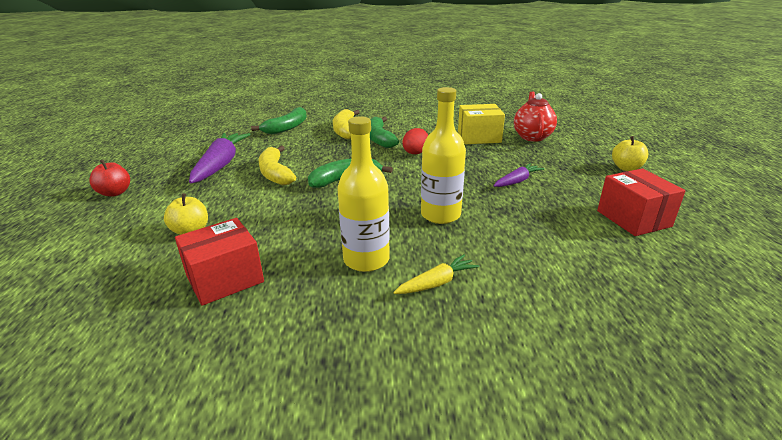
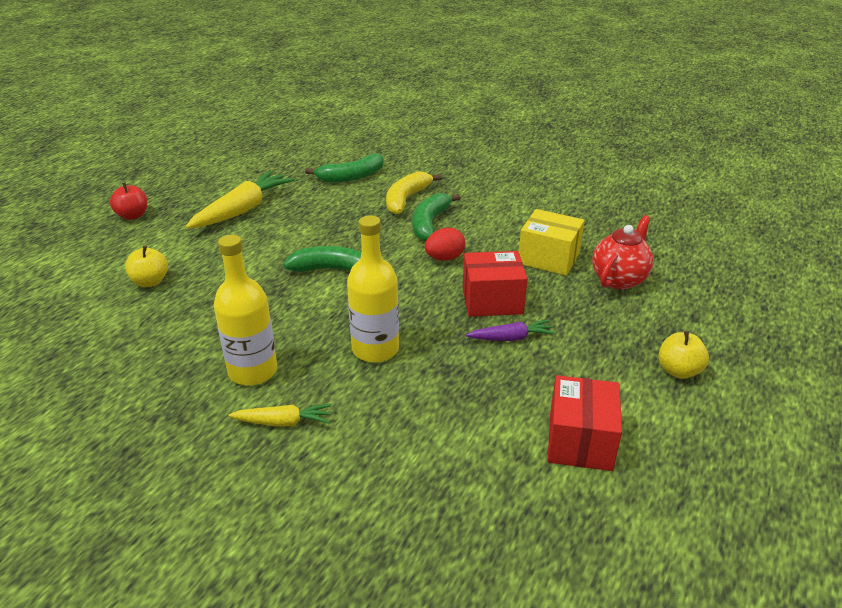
camera: 30 degrees right, 5 degrees up
(221, 164) = (243, 210): purple carrot -> yellow carrot
(225, 279) = (130, 342): red box -> red box (492, 301)
(275, 173) = (279, 238): yellow banana -> none

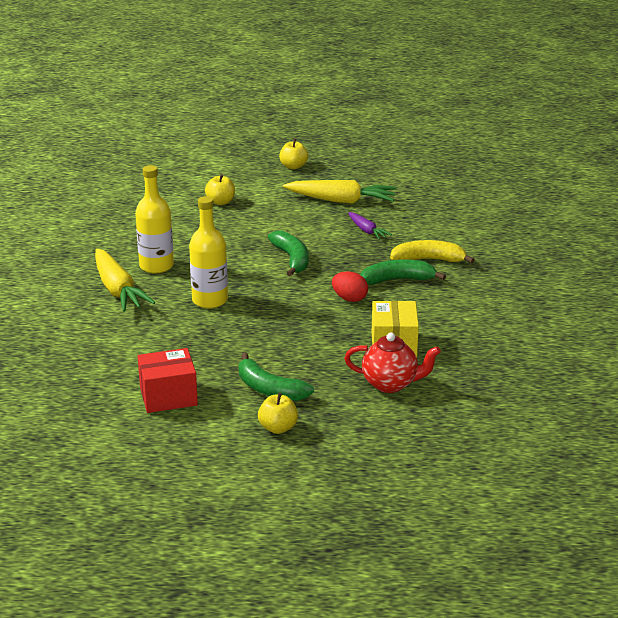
camera: 65 degrees right, 5 degrees down
(133, 216) = (293, 166): red apple -> yellow apple
(283, 422) = (118, 290): yellow carrot -> yellow carrot, size x1.88
(351, 177) = (441, 226): green banana -> green banana (269, 389)
(492, 301) = (306, 332): red box -> none
(511, 338) = (264, 349): purple carrot -> purple carrot (367, 231)

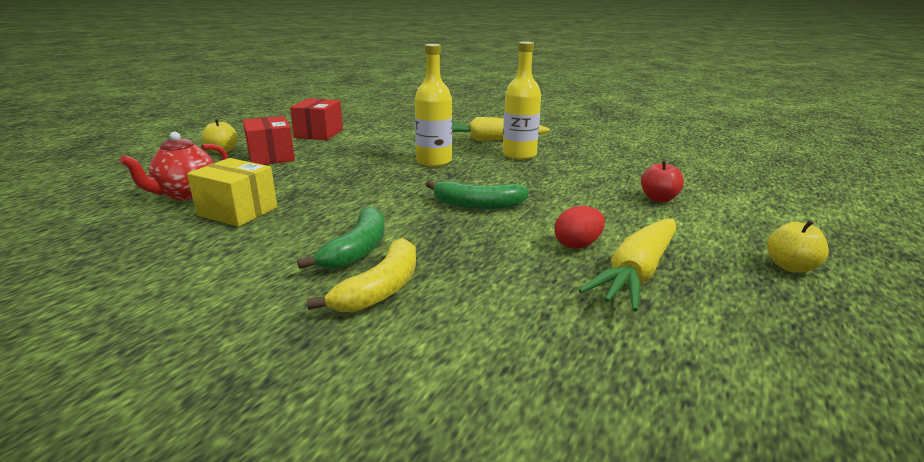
camera: 115 degrees right, 5 degrees down
(220, 202) = (658, 199): yellow apple -> red apple
(269, 389) = (271, 156): green banana -> red box
(349, 299) = (355, 213): red egg -> red egg (577, 245)
(367, 231) = (516, 266): purple carrot -> none

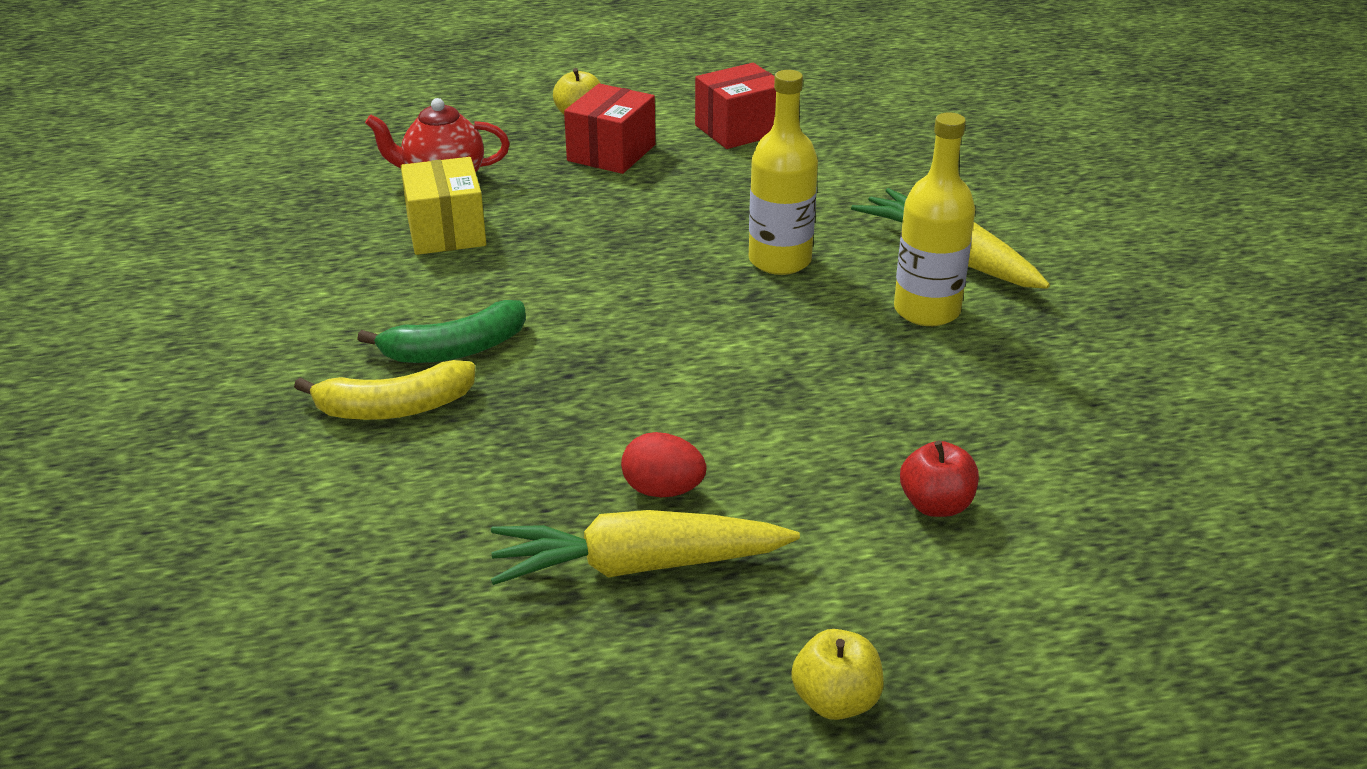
camera: 50 degrees right, 10 degrees up
(477, 205) = (680, 365): green banana -> none

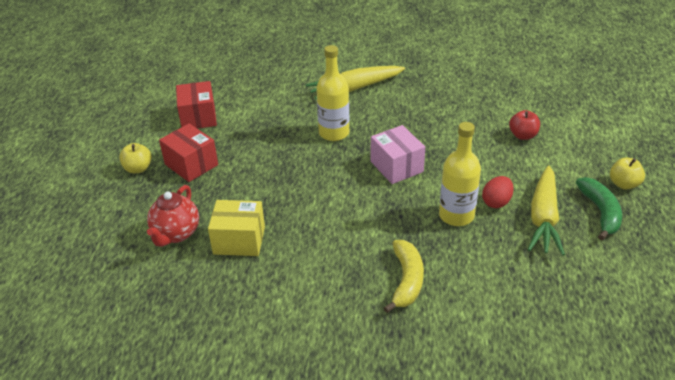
camera: 70 degrees left, 5 degrees up
(455, 350) = (362, 252): green banana -> green banana (600, 212)
(715, 347) = (396, 166): none -> pink box
(926, 310) = (394, 104): yellow bottle -> yellow bottle (456, 215)

